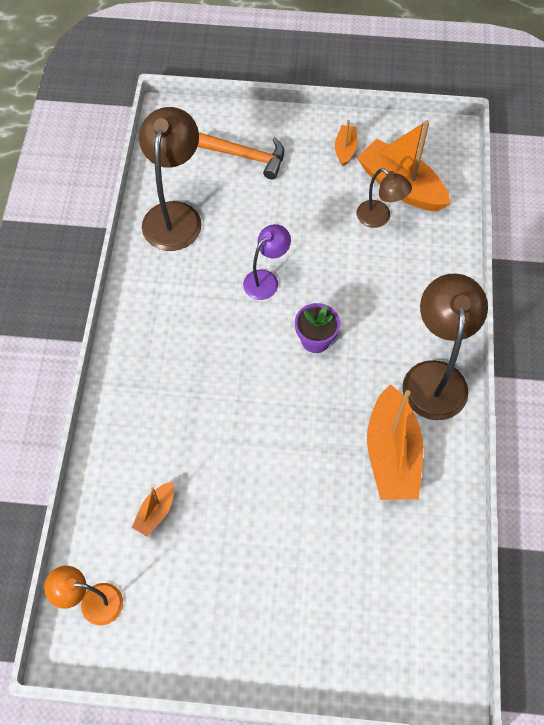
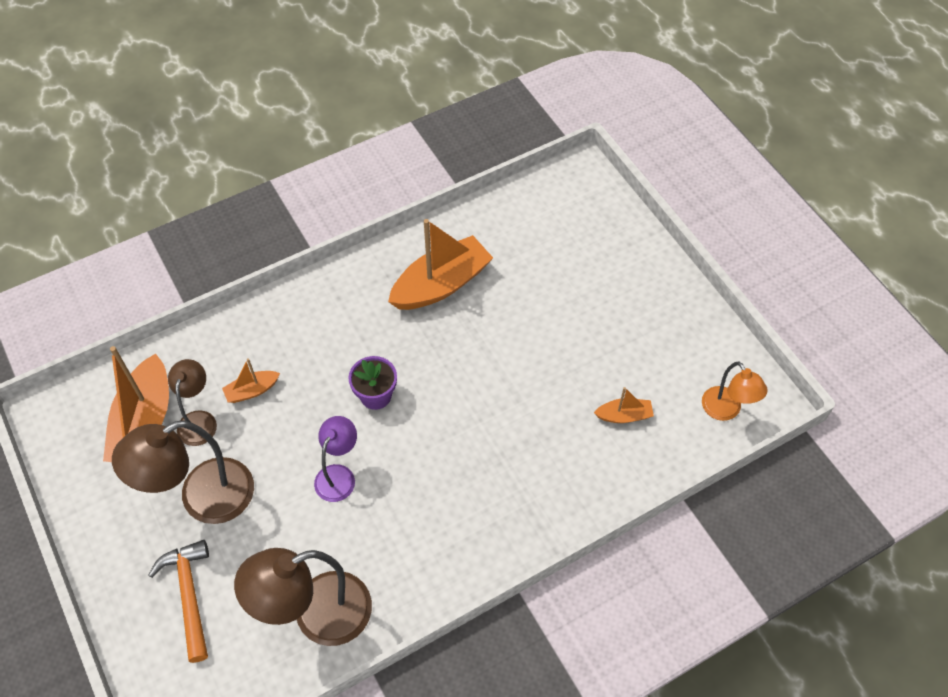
camera: 125 degrees left, 5 degrees down
(266, 280) = (339, 475): purple lamp -> purple lamp turned 105 degrees clockwise
(345, 149) = (121, 502): orange boat -> orange boat (252, 390)
(434, 376) = (348, 291): brown lamp -> brown lamp (202, 498)

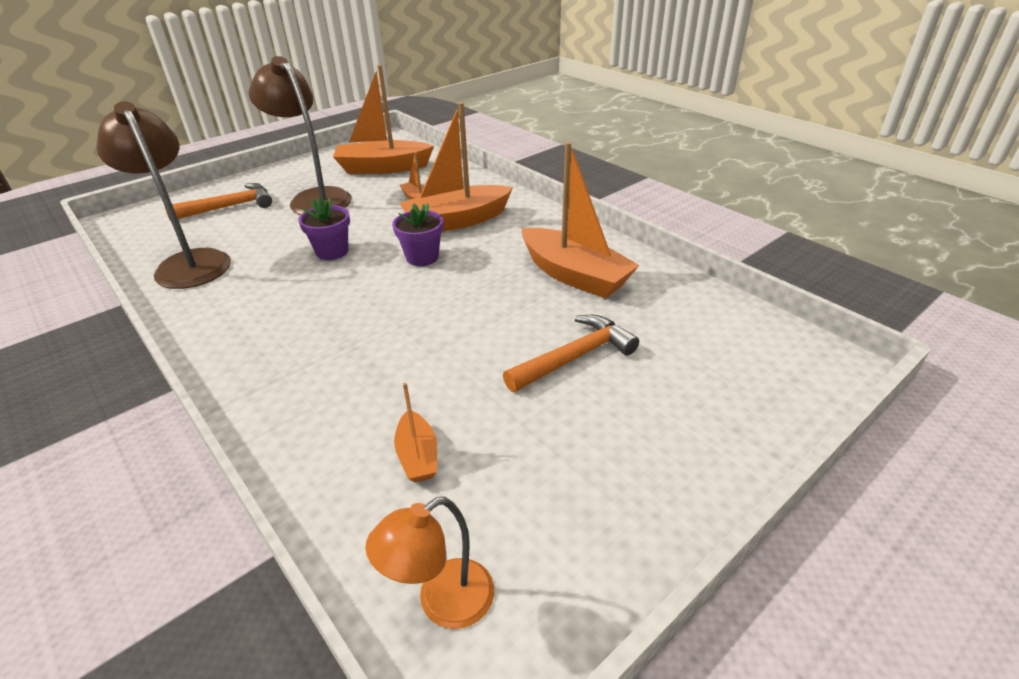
camera: 80 degrees right, 20 degrees down
(199, 420) = (387, 185): brown lamp -> none
(313, 359) = (456, 221): none -> orange boat
(339, 475) = (332, 251): purple lamp -> purple flower pot
(546, 309) = (575, 357): none -> orange hammer

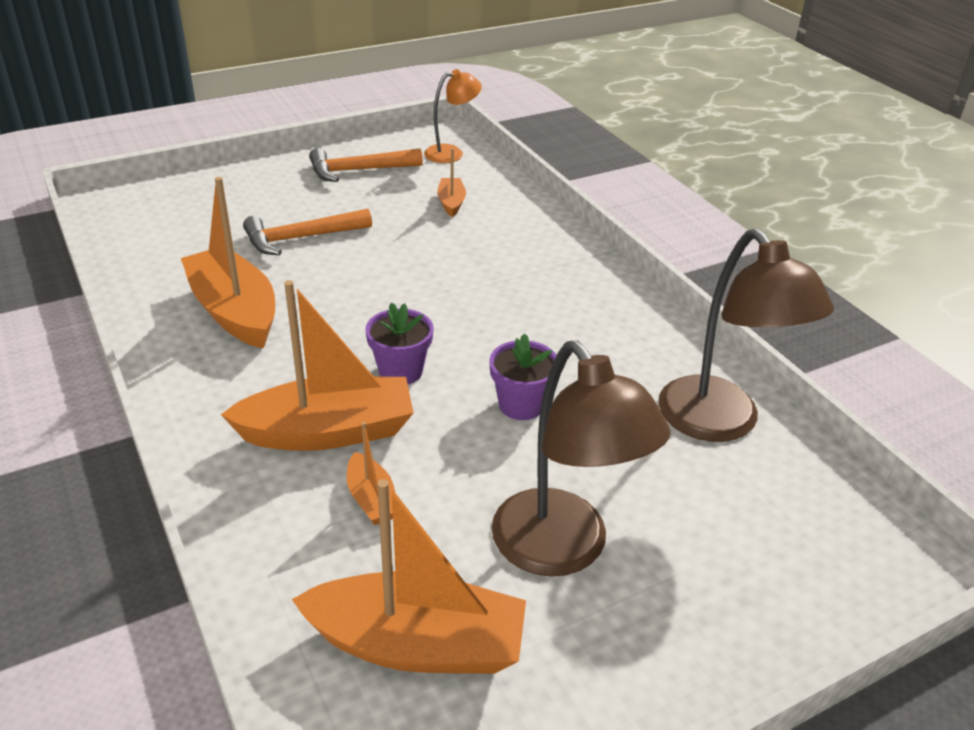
camera: 170 degrees left, 0 degrees up
(229, 207) = (721, 557): orange hammer -> orange hammer (358, 170)

